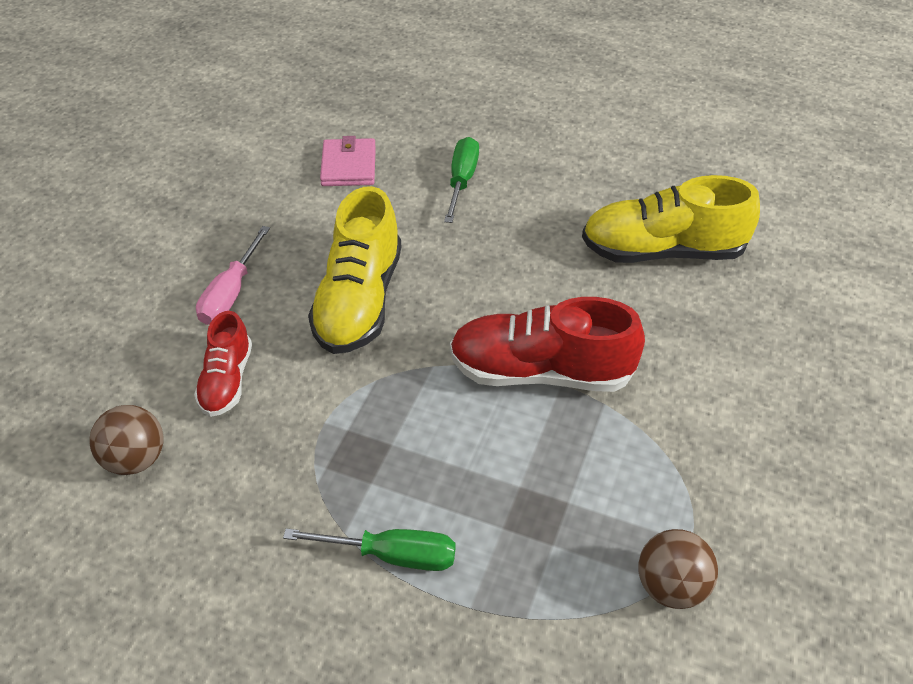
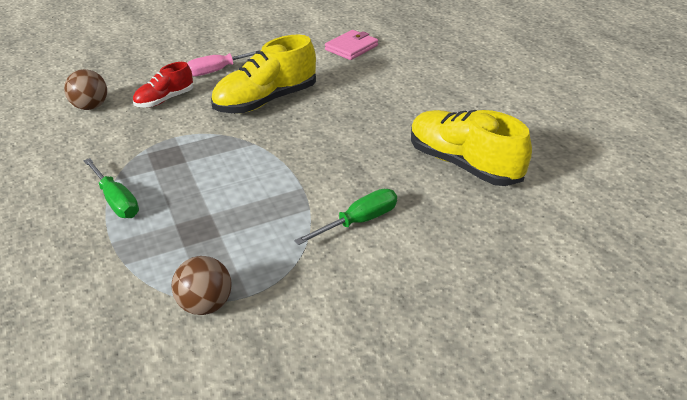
camera: 45 degrees right, 10 degrees down
(462, 180) = (399, 79): green screwdriver -> green screwdriver (359, 221)
(540, 372) = (300, 176): red shoe -> none

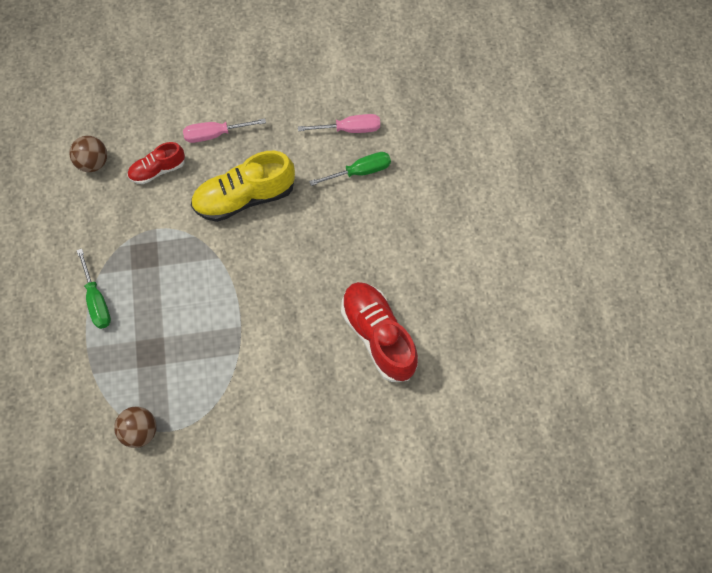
camera: 15 degrees right, 30 degrees up
(351, 48) = (350, 129): pink wallet -> pink screwdriver
(359, 221) = (270, 379): green screwdriver -> green screwdriver (360, 171)
(463, 164) = (378, 336): yellow shoe -> red shoe

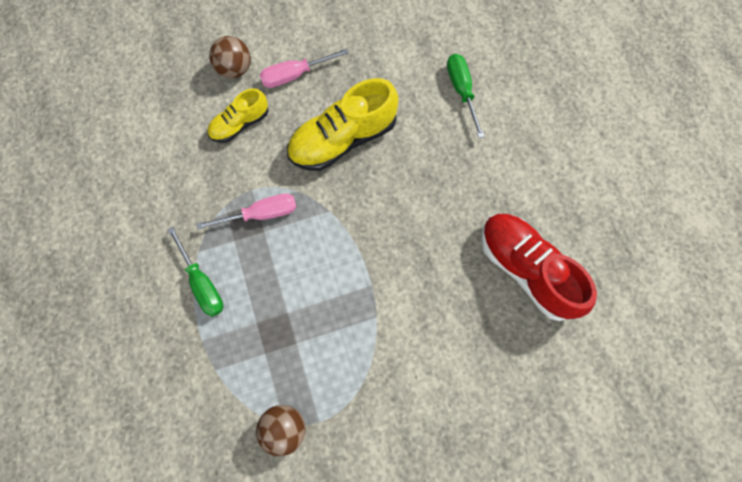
camera: 10 degrees left, 5 degrees up
(93, 162) = (166, 127): brown ball -> brown ball (234, 68)
(158, 170) = (240, 124): red shoe -> yellow shoe
(350, 129) = (439, 47): pink screwdriver -> pink screwdriver (261, 214)
(360, 171) = (461, 91): green screwdriver -> green screwdriver turned 75 degrees counterclockwise

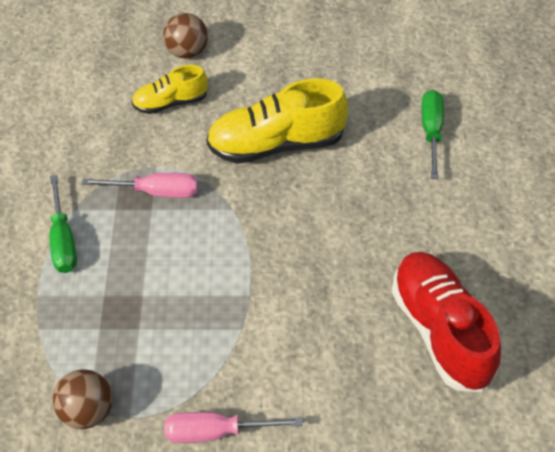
camera: 20 degrees right, 20 degrees down
(294, 75) = (249, 72): pink screwdriver -> pink screwdriver (216, 432)

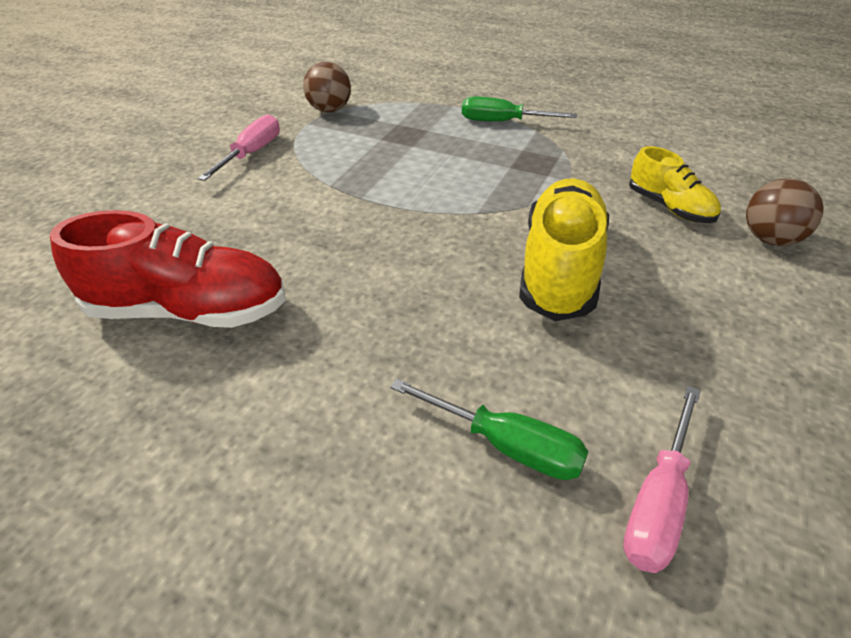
camera: 115 degrees right, 10 degrees down
(156, 192) = (531, 174): pink screwdriver -> pink screwdriver (658, 502)
(170, 103) = (670, 207): yellow shoe -> yellow shoe turned 135 degrees clockwise

